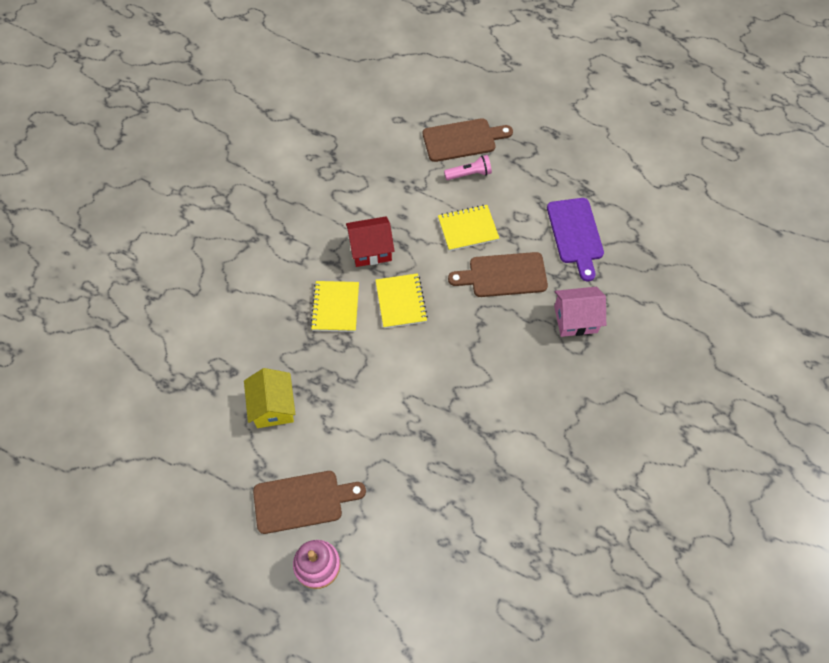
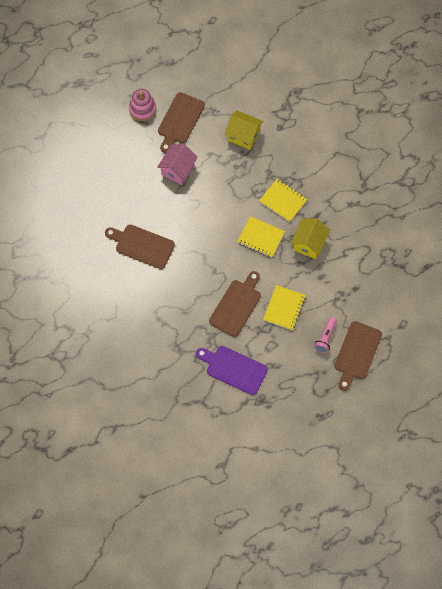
camera: 125 degrees right, 5 degrees up
(371, 250) = (309, 243): red house -> yellow house
(513, 424) = (142, 245): none -> brown cutting board
(575, 319) = (178, 324): pink house -> pink house (178, 169)

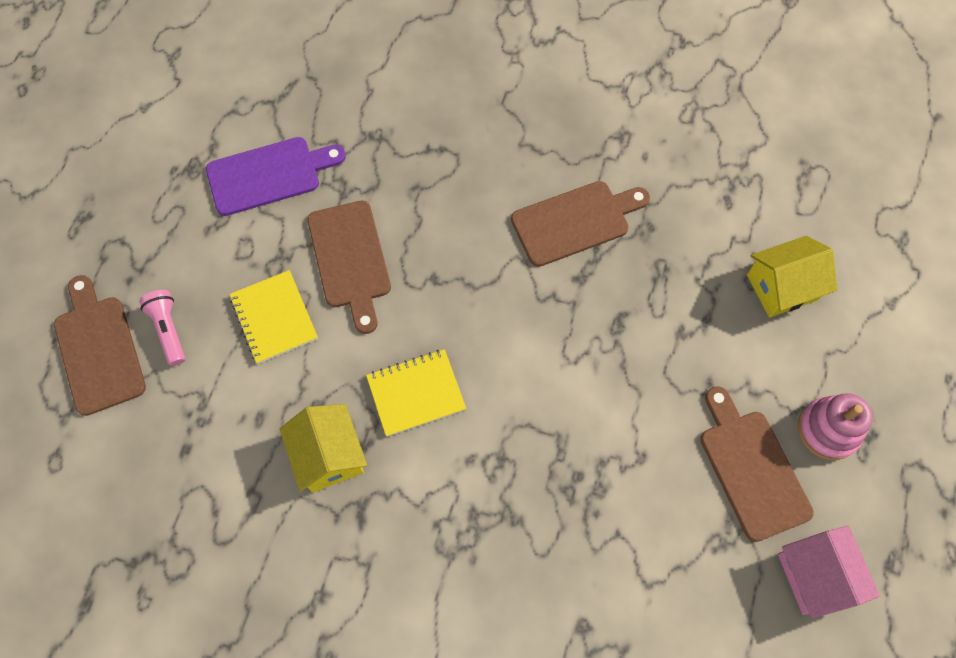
camera: 135 degrees right, 0 degrees up
(178, 169) = (658, 382): pink house -> pink house (815, 575)
(243, 135) = (625, 546): yellow house -> yellow house (781, 287)
(283, 201) = (441, 489): yellow notebook -> none

